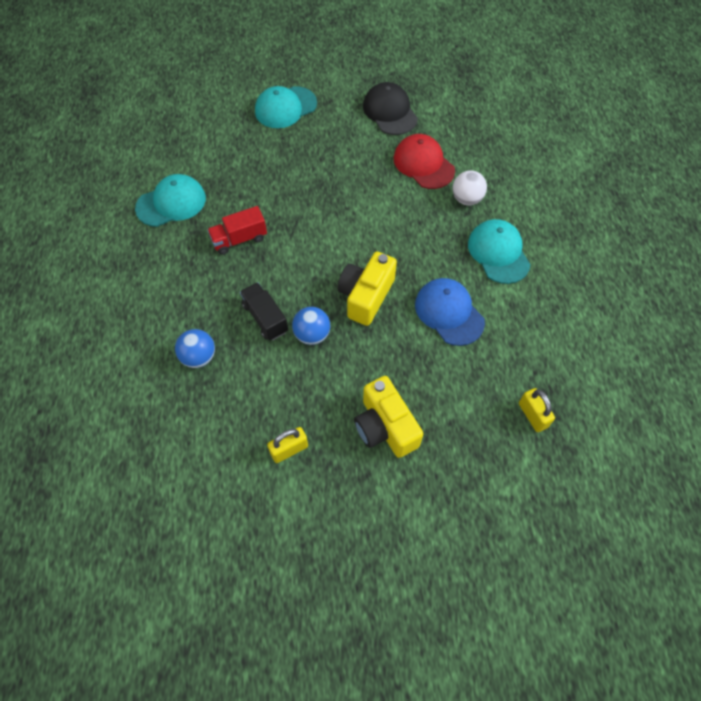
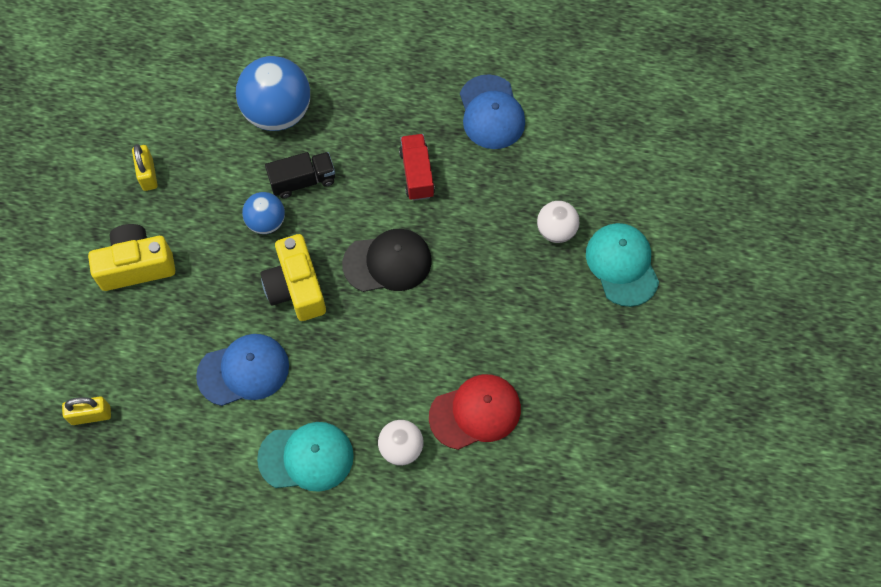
camera: 105 degrees right, 5 degrees up
(171, 203) = (491, 112): turquoise cap -> blue cap
(199, 357) = (278, 113): blue ball -> blue ball, size x1.81
(268, 146) = (556, 230): none -> white ball
(366, 296) = (296, 288): yellow camera -> yellow camera turned 150 degrees counterclockwise
(390, 112) = (583, 397): black cap -> black cap (387, 262)

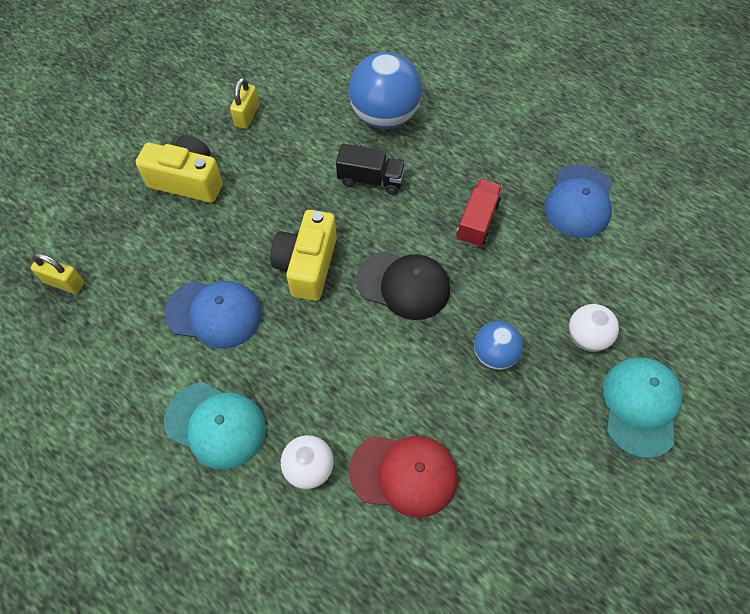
camera: 30 degrees right, 5 degrees down
(266, 222) = (318, 198): blue ball -> blue ball (494, 354)

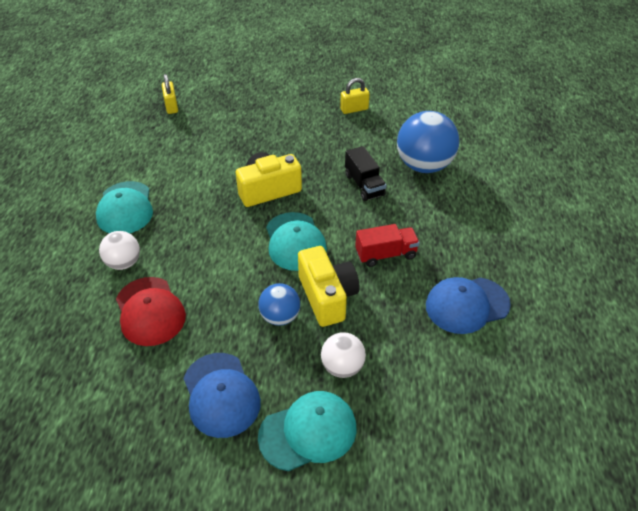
camera: 55 degrees right, 15 degrees down
(188, 181) = (281, 112): yellow camera -> yellow camera (327, 296)
(214, 313) = (199, 169): blue cap -> blue cap (221, 394)
(403, 285) = (295, 241): black cap -> turquoise cap

